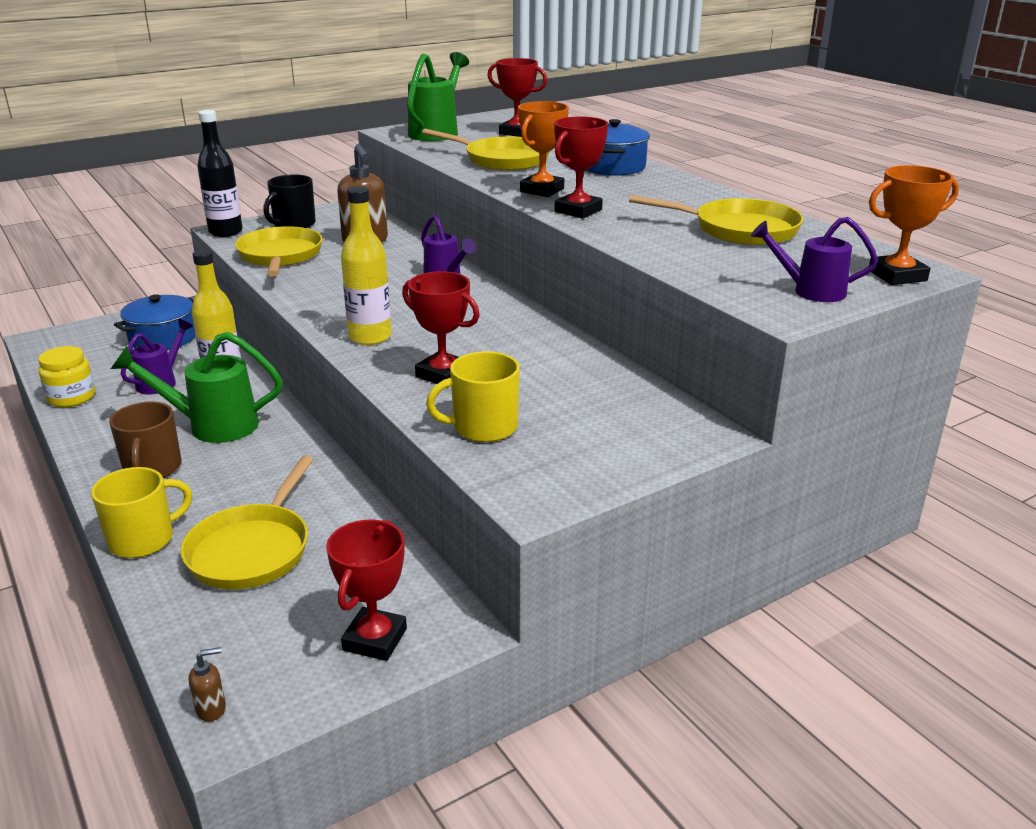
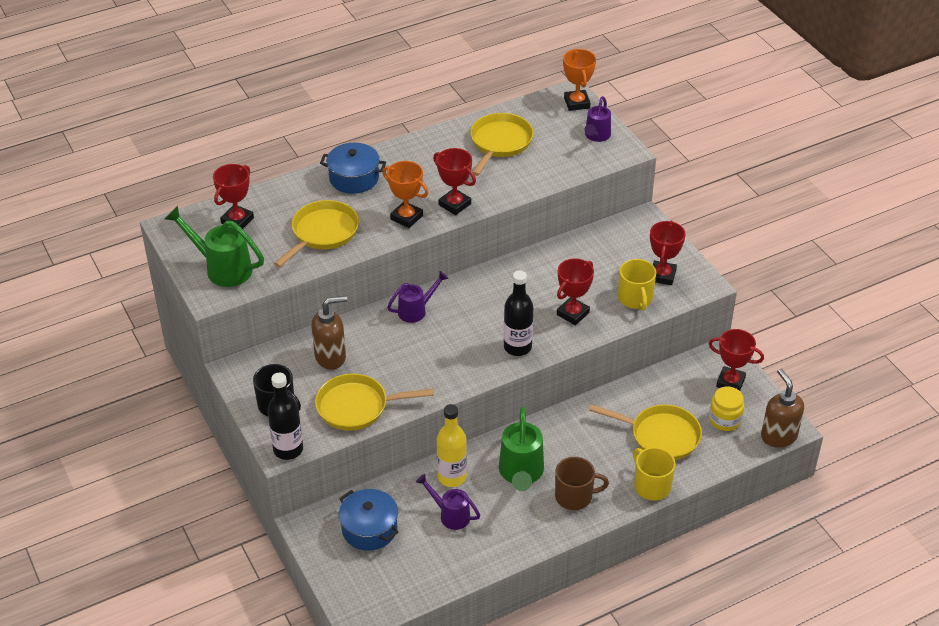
camera: 85 degrees left, 15 degrees up
(71, 397) = (471, 565): yellow jar -> yellow jar (724, 420)
(211, 709) = (778, 436): brown soap dispenser -> brown soap dispenser, size x2.27
(370, 337) = (517, 347): yellow bottle -> black bottle
(551, 454) = (662, 275): none -> red trophy

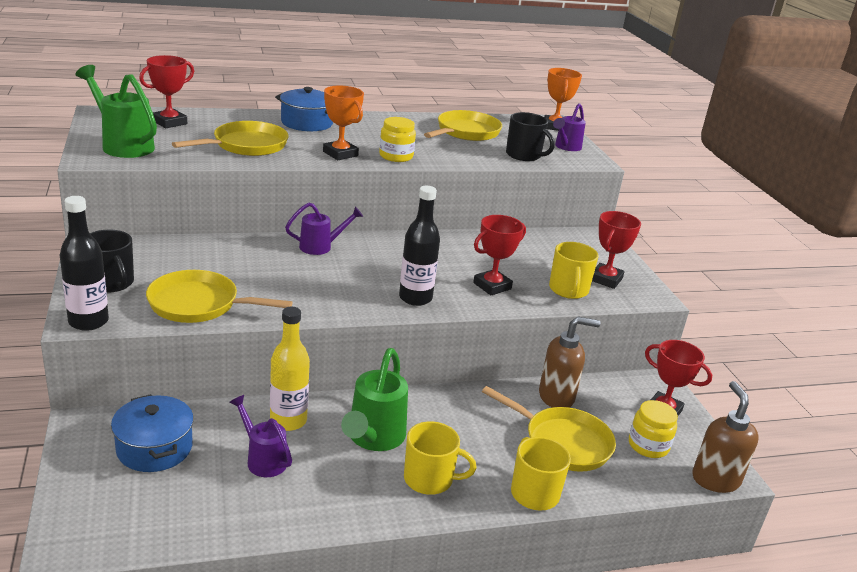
camera: 10 degrees right, 15 degrees down
(331, 357) = (203, 259): brown soap dispenser -> brown soap dispenser (557, 397)
(454, 204) = (396, 156): red trophy -> yellow jar
(563, 163) = (524, 155): none -> black mug
(575, 496) = (430, 479): brown mug -> yellow mug

